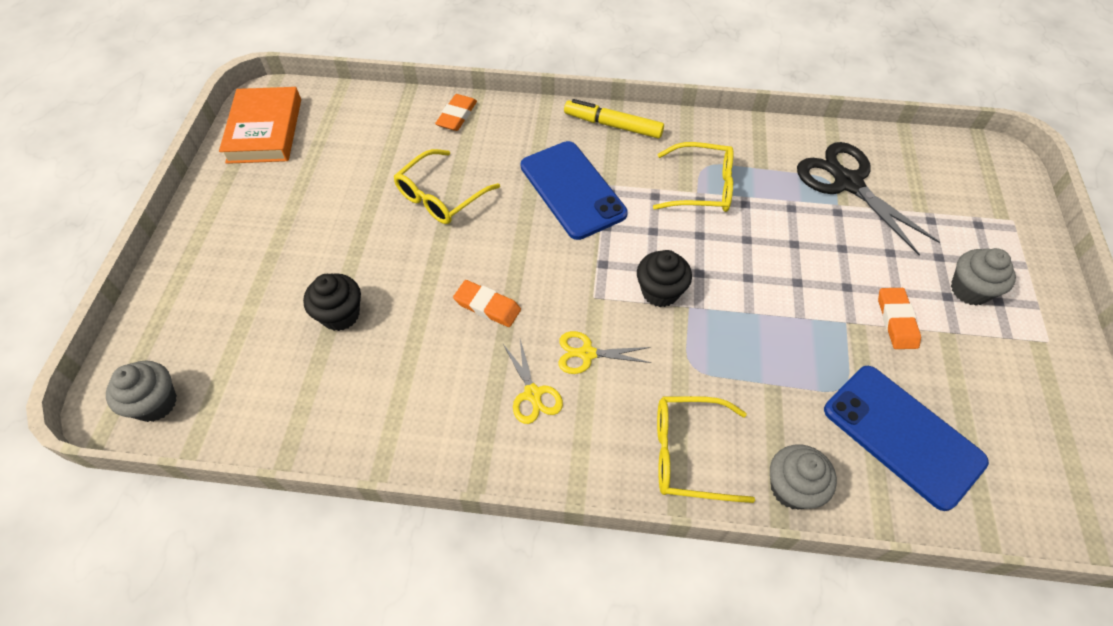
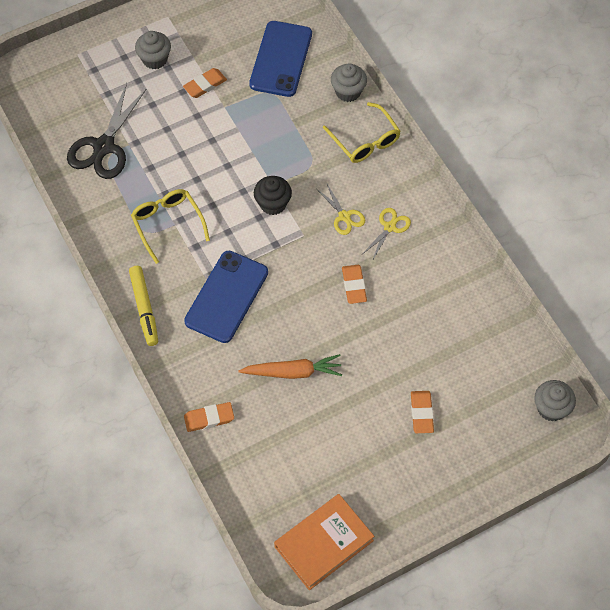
camera: 125 degrees left, 5 degrees up
(289, 274) = (421, 413): none -> orange eraser
(340, 315) = (423, 359): black cupcake -> none
(440, 196) = (293, 372): yellow glasses -> orange carrot

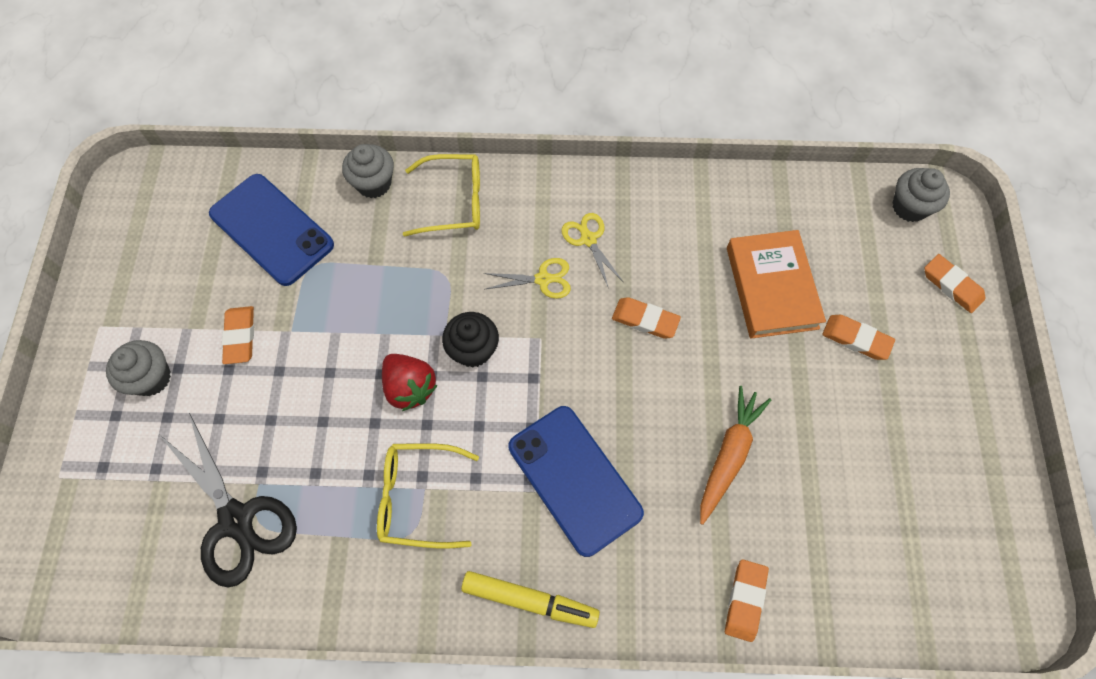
camera: 60 degrees left, 5 degrees up
(229, 185) = (410, 387): none -> red strawberry
(324, 543) = (989, 548): orange book -> orange book (771, 287)
(504, 458) = (952, 285): none -> orange eraser

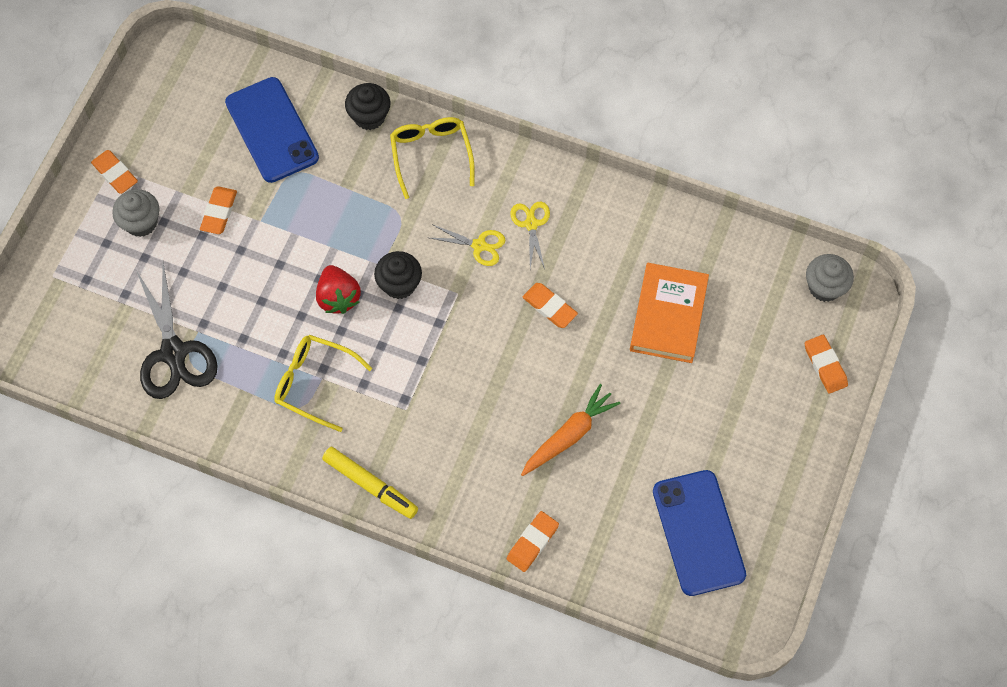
camera: 20 degrees right, 0 degrees up
(374, 183) = (369, 116): grey cupcake -> black cupcake
(454, 202) = (431, 155): yellow glasses -> yellow glasses turned 120 degrees counterclockwise
(574, 479) = (439, 411): blue phone -> blue phone (698, 532)
(856, 339) = (719, 381): orange eraser -> orange eraser (115, 174)

